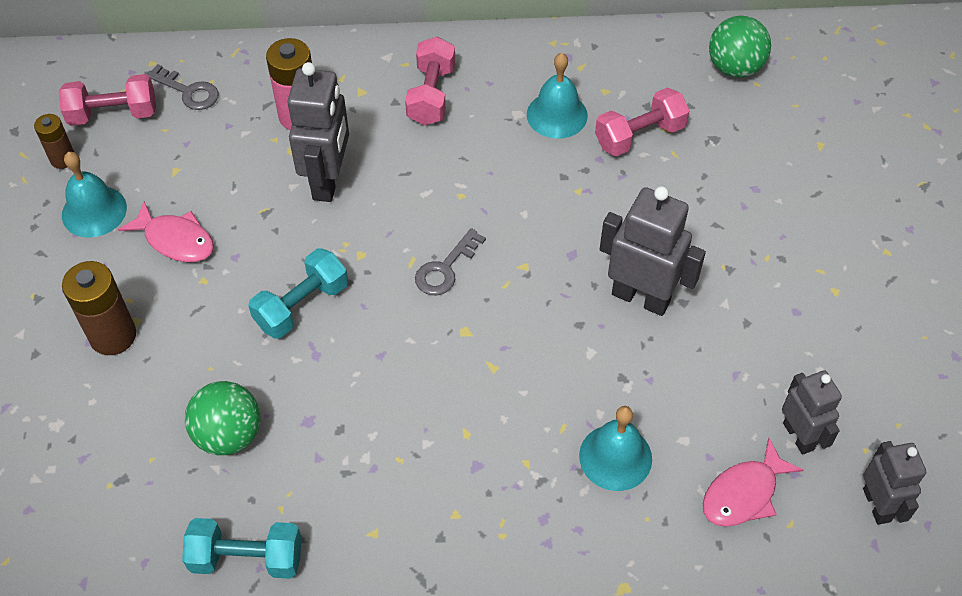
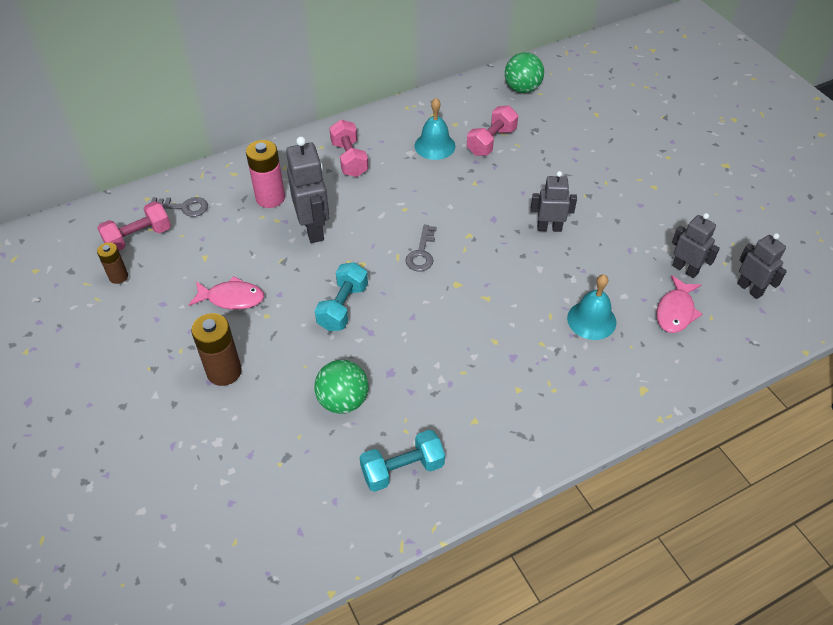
camera: 25 degrees left, 5 degrees down
(94, 211) = (162, 300): turquoise bell -> none
(641, 297) = (549, 228): grey robot -> grey robot, size x0.65

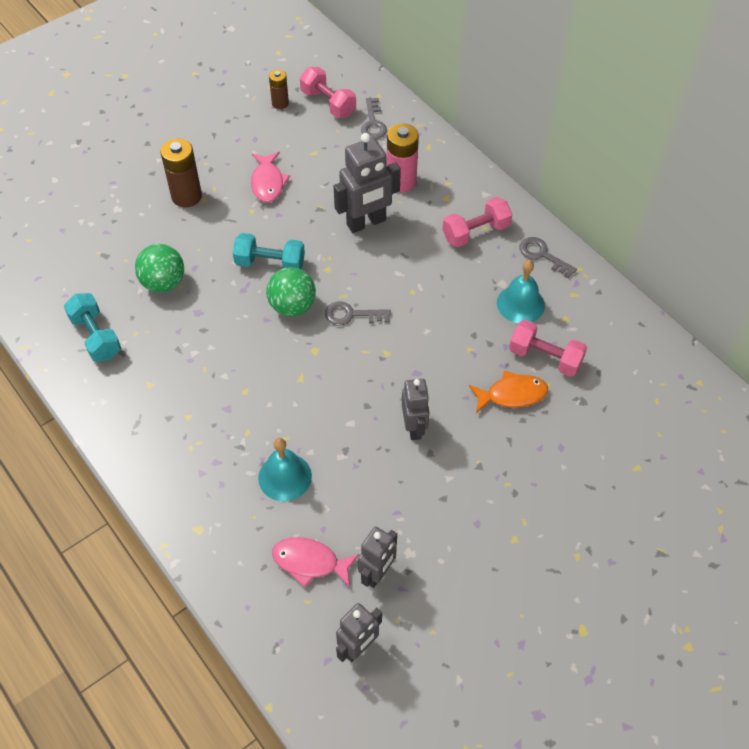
camera: 80 degrees right, 5 degrees up
(387, 124) = (542, 255): none -> grey key
(522, 89) = (658, 380): green ball -> green ball (292, 306)
(524, 166) = (512, 394): none -> orange fish

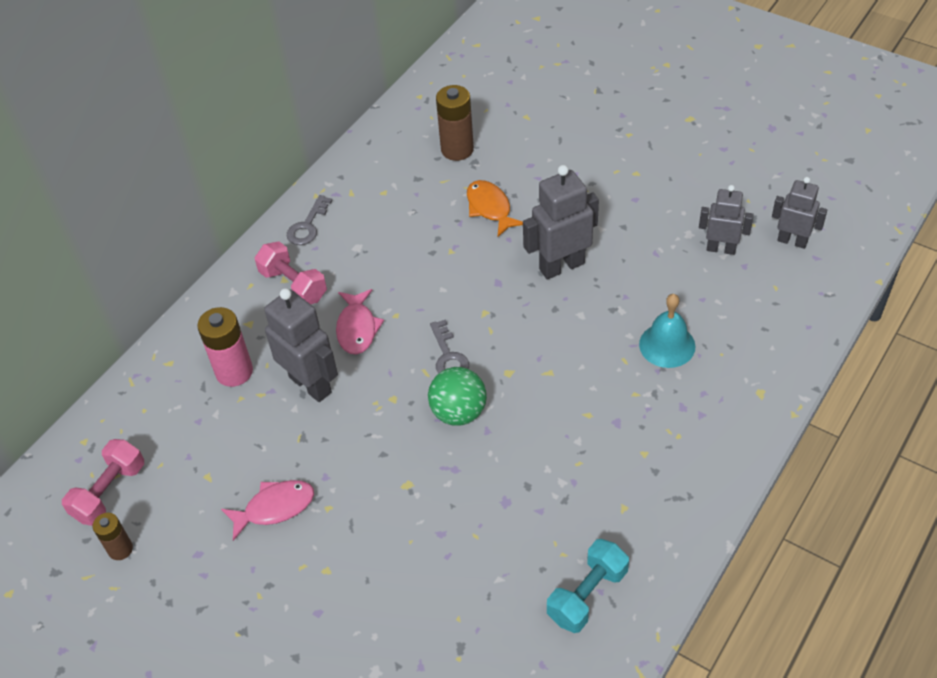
camera: 105 degrees left, 5 degrees down
(163, 283) = (477, 557): green ball -> none
(186, 196) = (326, 593): brown battery -> brown battery (457, 149)
(270, 263) = (405, 456): turquoise dumbbell -> none
(310, 562) = (739, 297): pink fish -> pink fish (357, 328)
(373, 123) = (139, 430): grey key -> none
(414, 427) = (561, 266): grey robot -> grey robot, size x1.55
(520, 304) = (378, 227): turquoise bell -> none
(545, 357) = (437, 196): pink dumbbell -> none

